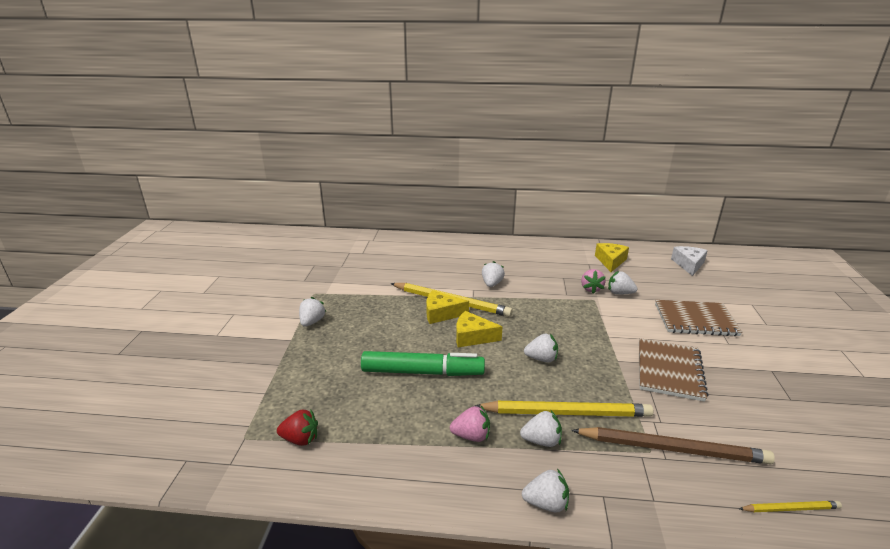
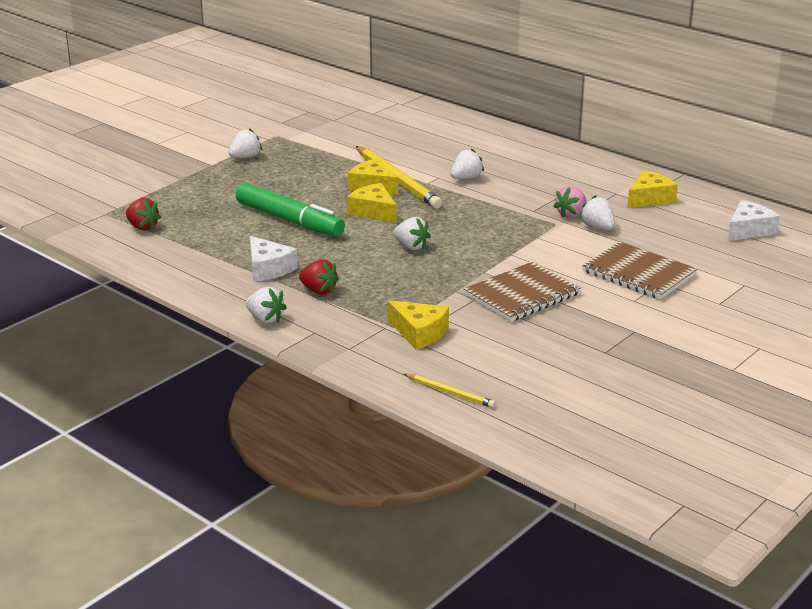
camera: 35 degrees right, 0 degrees up
(471, 436) = (268, 269): pink strawberry -> white cheese
(541, 441) = (318, 291): white strawberry -> red strawberry
(565, 412) = (368, 284): yellow pencil -> none
(672, 448) = (419, 333): brown pencil -> yellow cheese

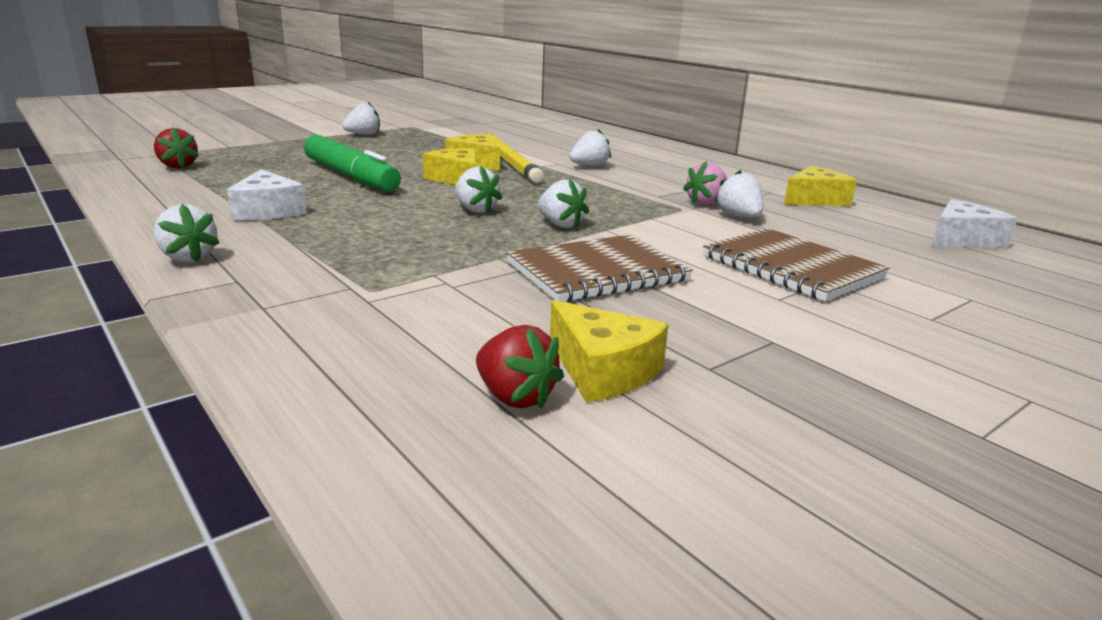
camera: 10 degrees right, 5 degrees down
(318, 291) = (304, 237): red strawberry -> red strawberry (515, 397)
(419, 333) = (397, 300): yellow cheese -> yellow cheese (603, 370)
(450, 392) = (364, 401): yellow pencil -> none
(478, 254) = (560, 224): none -> white strawberry

